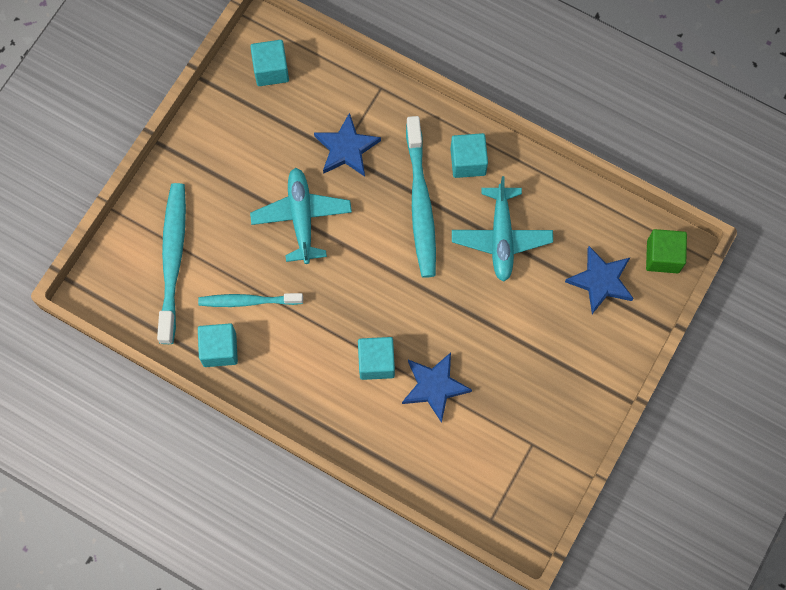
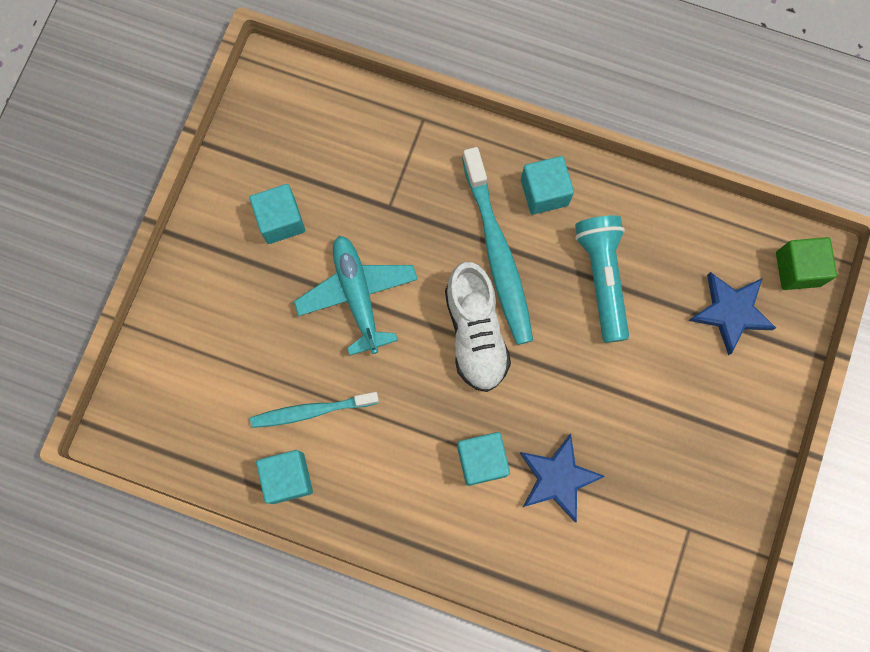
camera: 10 degrees left, 5 degrees up
(173, 260) = (210, 375): turquoise toothbrush -> none
(271, 70) = (287, 119): turquoise cube -> turquoise cube (281, 220)
(346, 148) = (395, 200): blue star -> none
(390, 263) = (475, 333): none -> white shoe
(501, 237) = (602, 279): turquoise plane -> turquoise flashlight

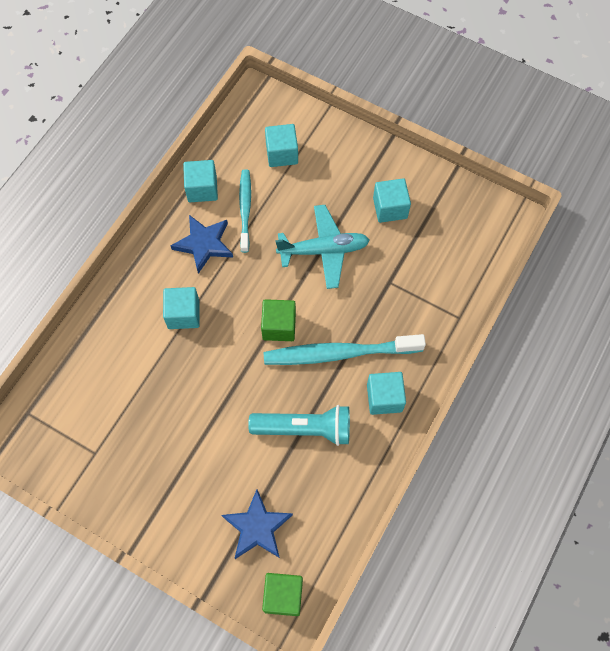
camera: 100 degrees right, 10 degrees down
(215, 377) = (282, 154): none -> turquoise cube
(475, 333) = (279, 326): white shoe -> green cube
(558, 478) = (157, 364): blue star -> blue star (204, 244)

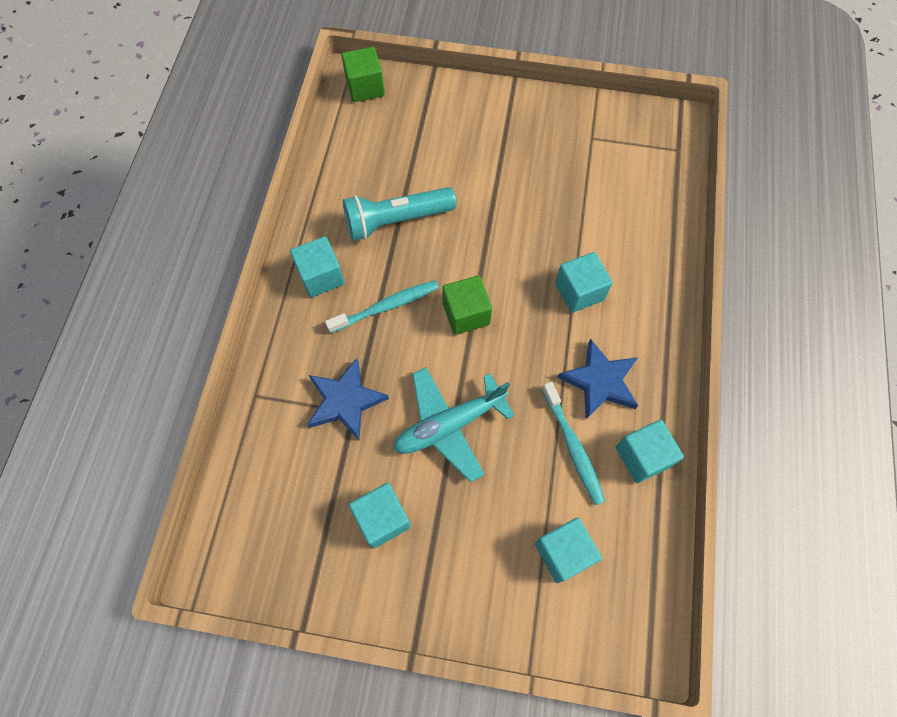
camera: 160 degrees right, 0 degrees up
(257, 527) = (409, 127): blue star -> blue star (345, 401)
(339, 353) = (386, 306): turquoise toothbrush -> turquoise toothbrush, size x0.62

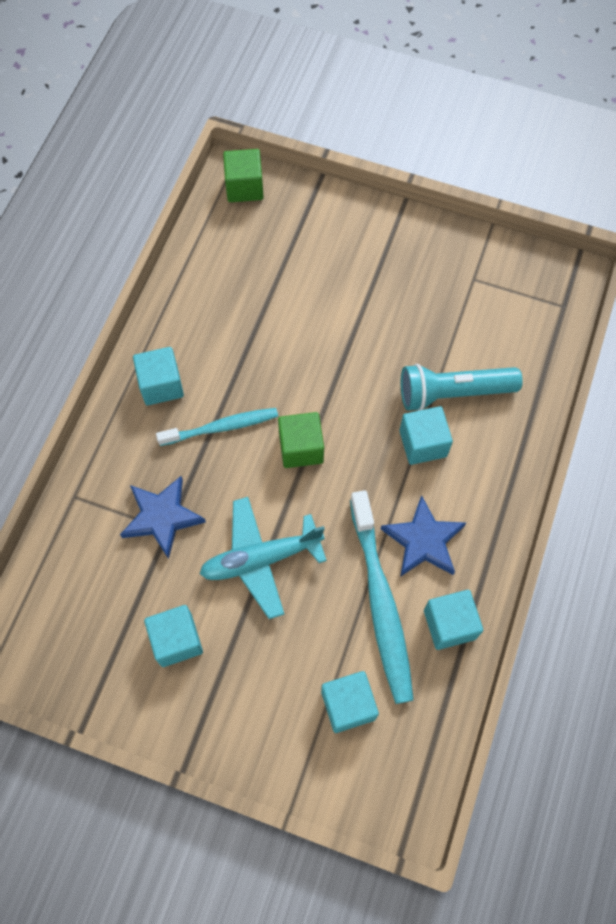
camera: 10 degrees right, 0 degrees up
(396, 220) = (249, 338): turquoise flashlight -> turquoise flashlight (453, 393)
(573, 447) = (381, 602): turquoise toothbrush -> turquoise toothbrush, size x1.62

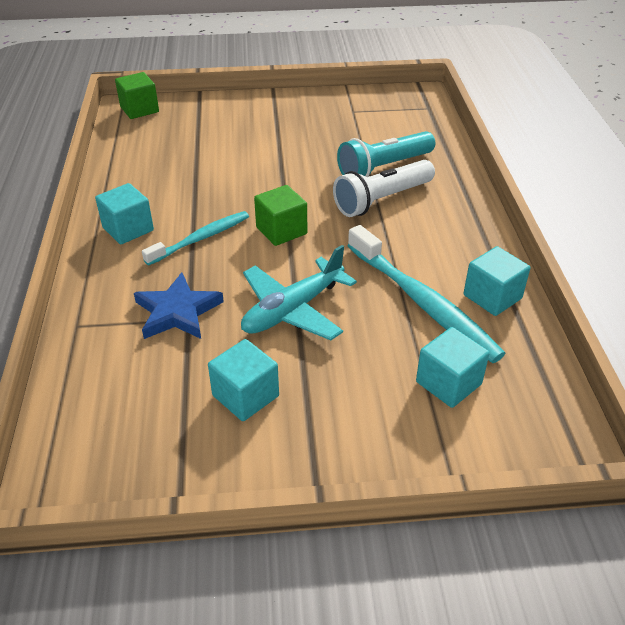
camera: 25 degrees left, 25 degrees down
(423, 443) = (382, 200): turquoise cube -> white flashlight
(423, 540) = (428, 253): blue star -> none

